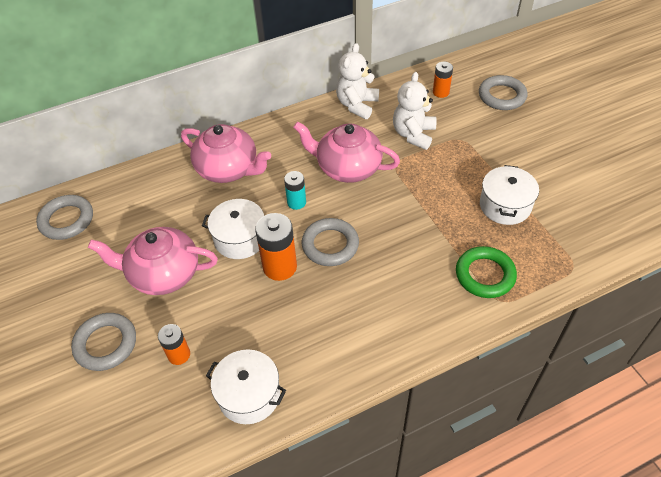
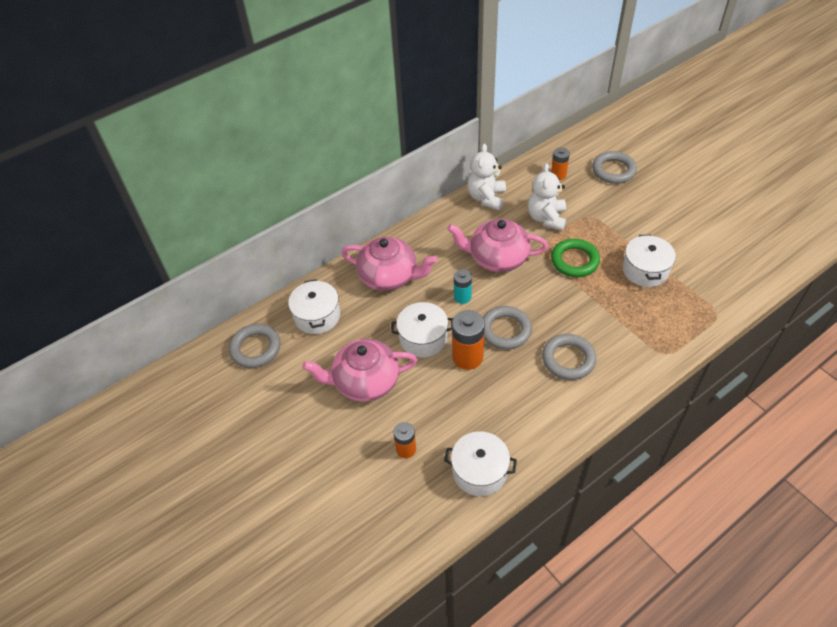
camera: 10 degrees left, 0 degrees up
(106, 344) = (337, 452): grey ring -> grey ring (568, 359)
(140, 197) = (317, 316): none -> white pot
(485, 275) = (646, 334): green ring -> green ring (574, 261)

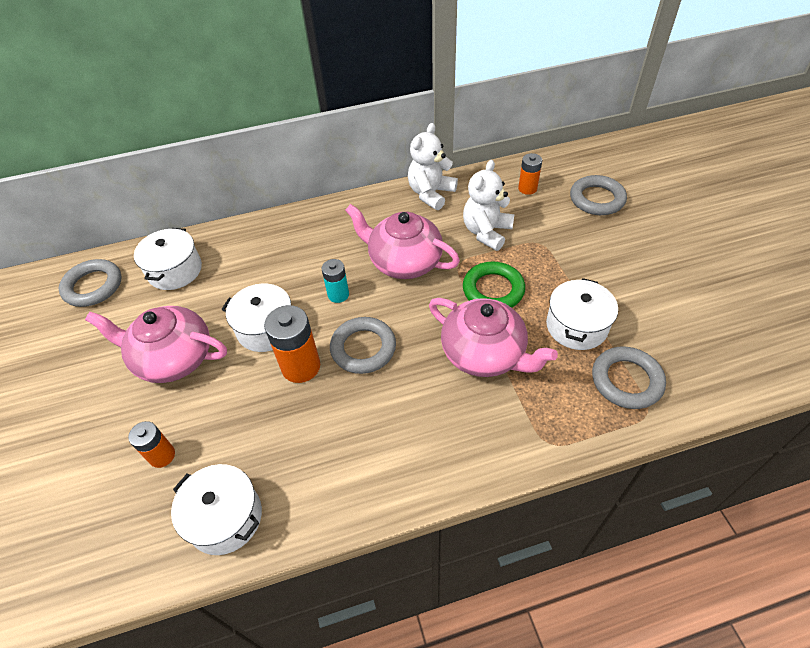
camera: 20 degrees right, 0 degrees up
(389, 276) = (275, 249): pink teapot -> pink teapot (484, 354)
(568, 359) = (418, 409): grey ring -> grey ring (626, 380)

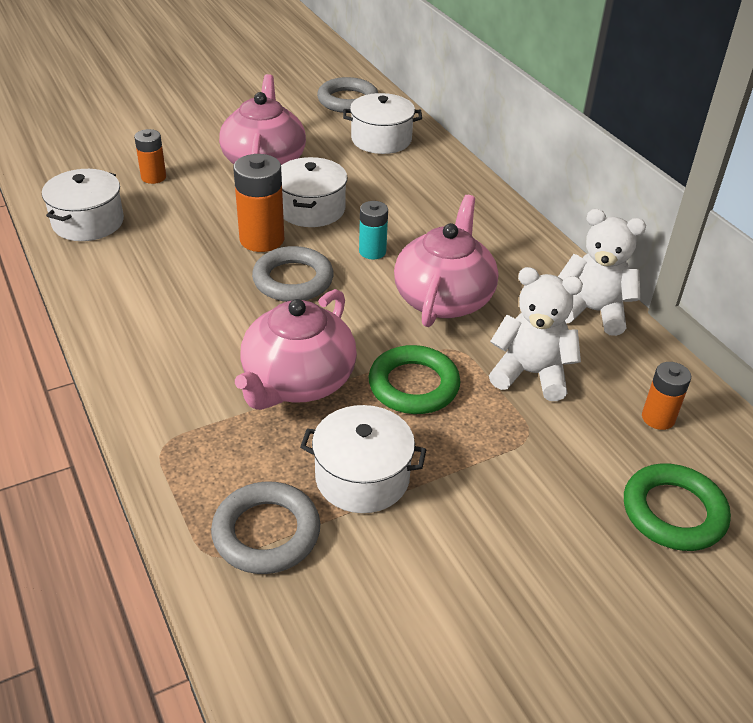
camera: 75 degrees right, 10 degrees down
(597, 199) = (673, 512): grey ring -> green ring

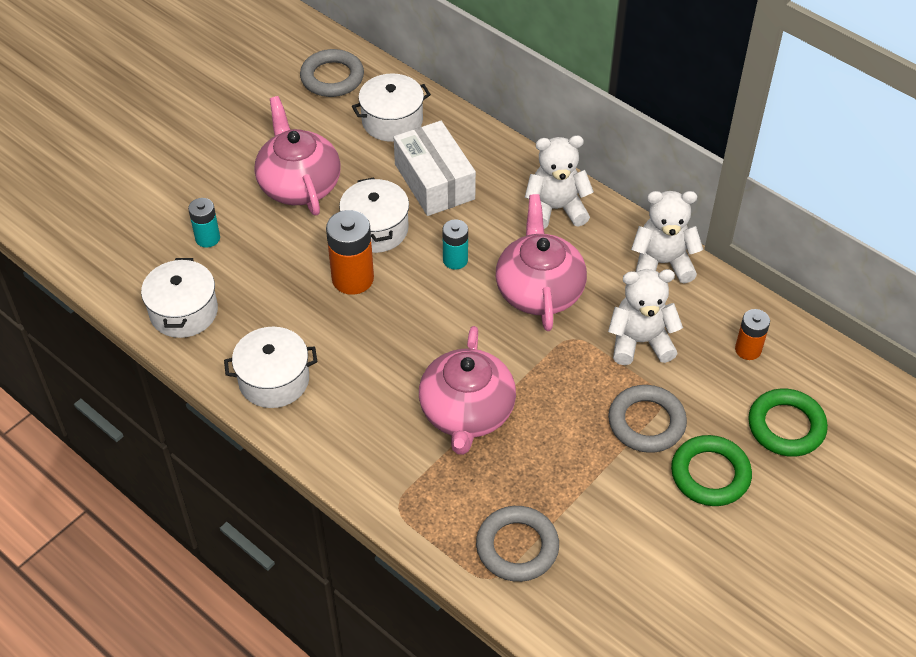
camera: 20 degrees left, 10 degrees up
(153, 177) = (207, 238): orange battery -> turquoise battery
(293, 280) = (405, 314): grey ring -> grey ring (646, 422)
(362, 477) = (560, 478): white pot -> white pot (274, 380)
(392, 189) = (434, 181): none -> white box
(413, 385) = (557, 384): green ring -> green ring (710, 474)
(501, 239) = (556, 209): none -> white teddy bear

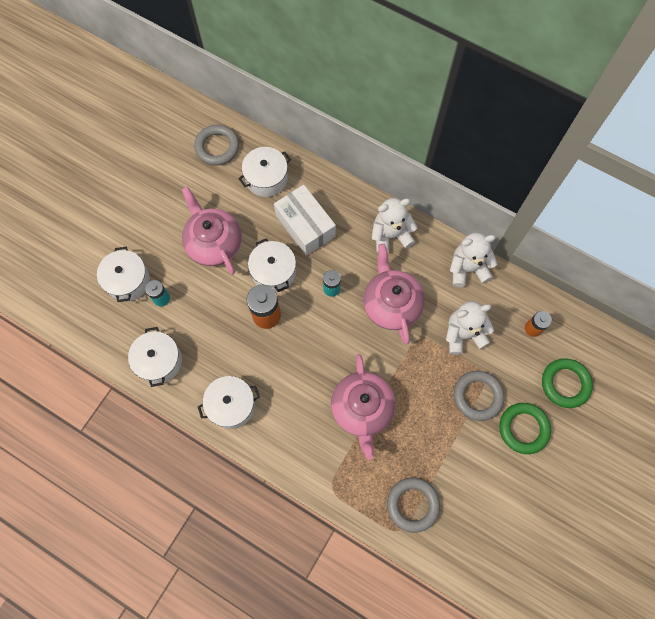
camera: 10 degrees left, 20 degrees up
(166, 212) = (128, 281): none -> white pot

